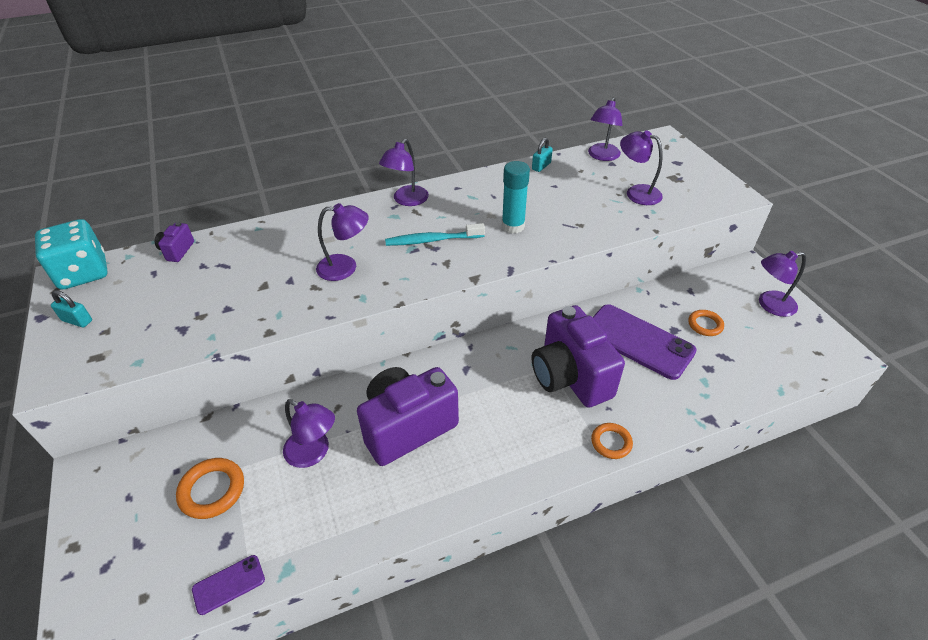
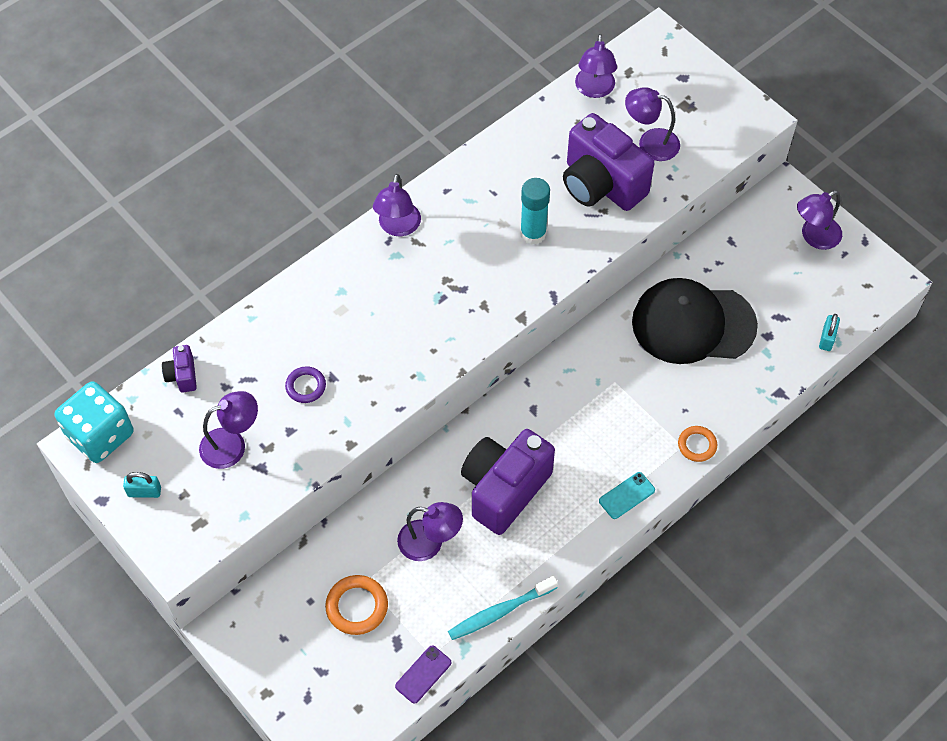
camera: 20 degrees left, 15 degrees up
(264, 281) = (306, 386): none -> purple ring
(345, 267) = (381, 343): purple lamp -> purple lamp (232, 444)
(433, 240) = (456, 279): turquoise toothbrush -> turquoise toothbrush (500, 611)
(522, 468) = (626, 495): none -> turquoise phone
(541, 166) = (529, 127): turquoise padlock -> turquoise padlock (827, 338)
(570, 377) = (638, 387): purple camera -> purple camera (601, 184)
(638, 341) = (693, 324): purple phone -> black cap
(705, 325) = (754, 283): orange ring -> none

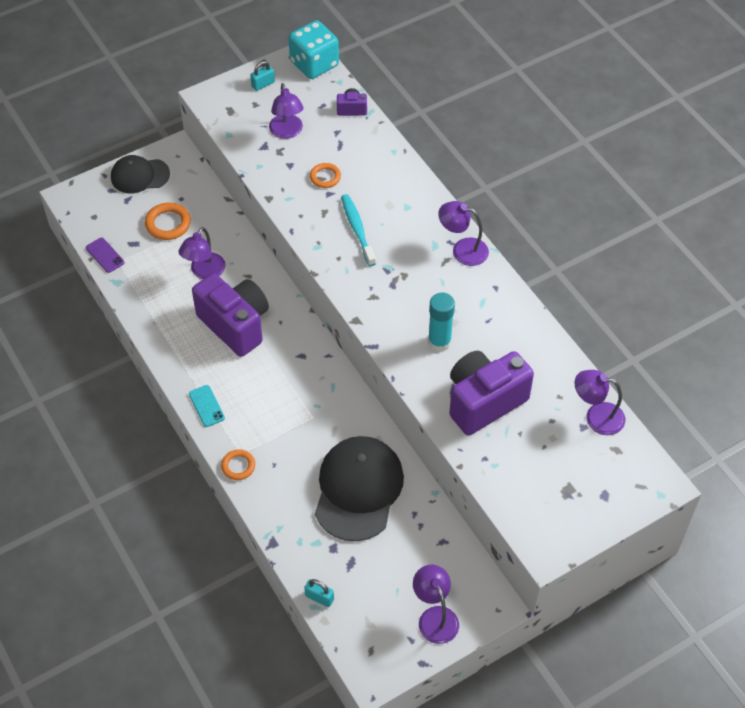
camera: 100 degrees right, 5 degrees down
(144, 492) = (263, 84): turquoise padlock -> turquoise padlock turned 45 degrees clockwise
(276, 665) = (140, 176): none -> black cap
(306, 386) = (325, 177): purple ring -> orange ring
(500, 611) = (136, 307): turquoise toothbrush -> turquoise toothbrush (357, 230)
(650, 143) = (527, 450): purple lamp -> none

